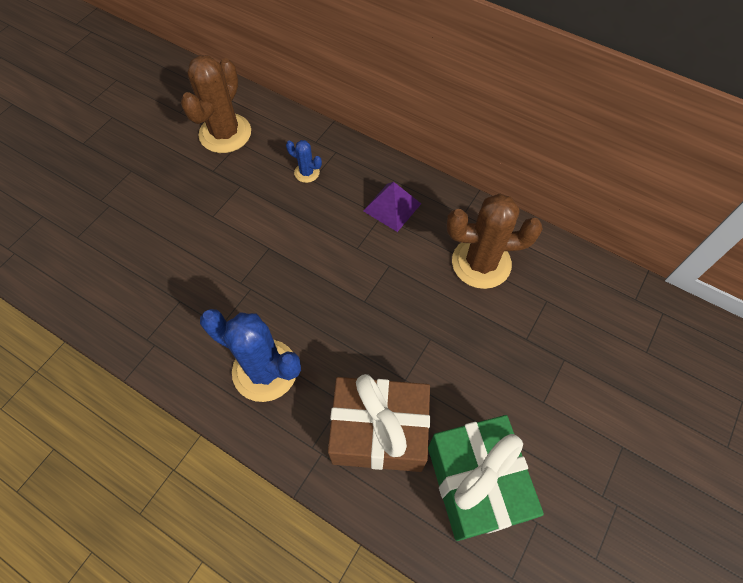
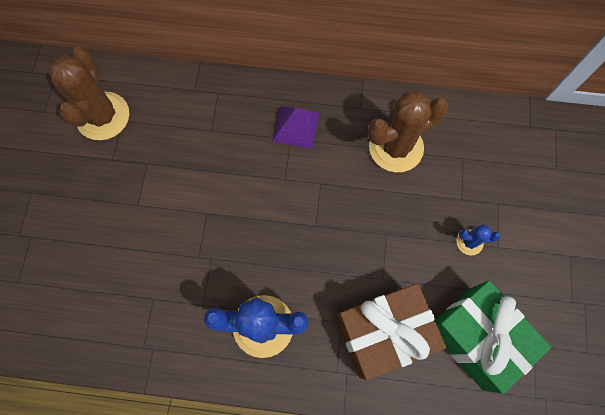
camera: 25 degrees left, 10 degrees up
(307, 173) = (202, 125): blue cactus -> blue cactus (469, 242)

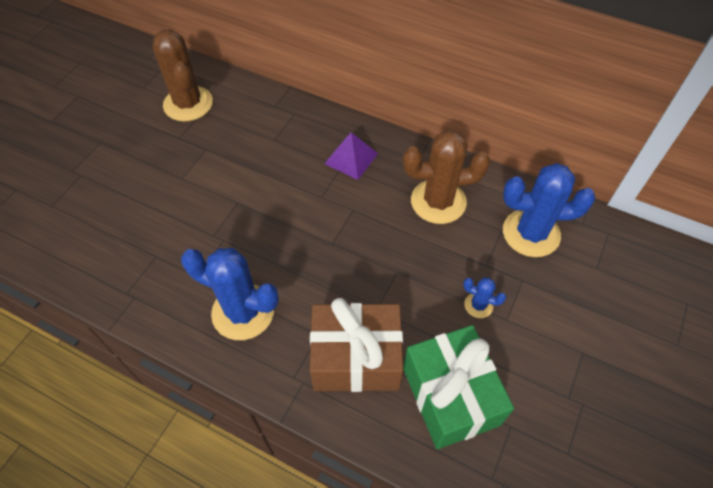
camera: 20 degrees right, 15 degrees down
(103, 116) = (188, 104): brown cactus -> brown cactus turned 45 degrees counterclockwise
(489, 152) = (531, 233): none -> blue cactus

